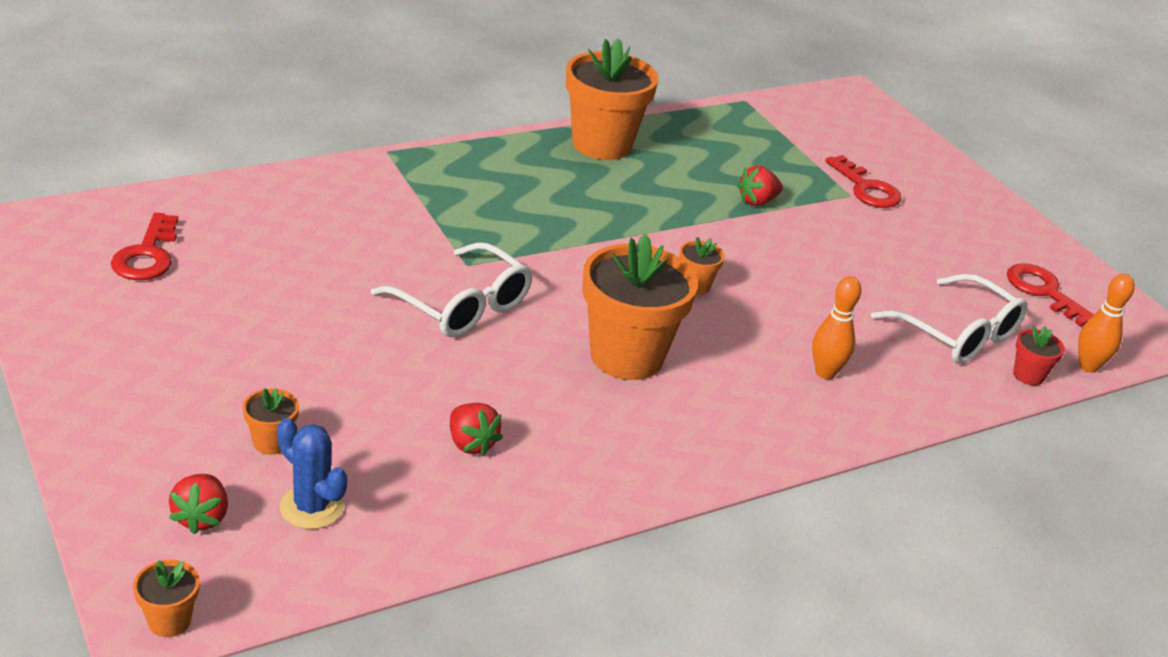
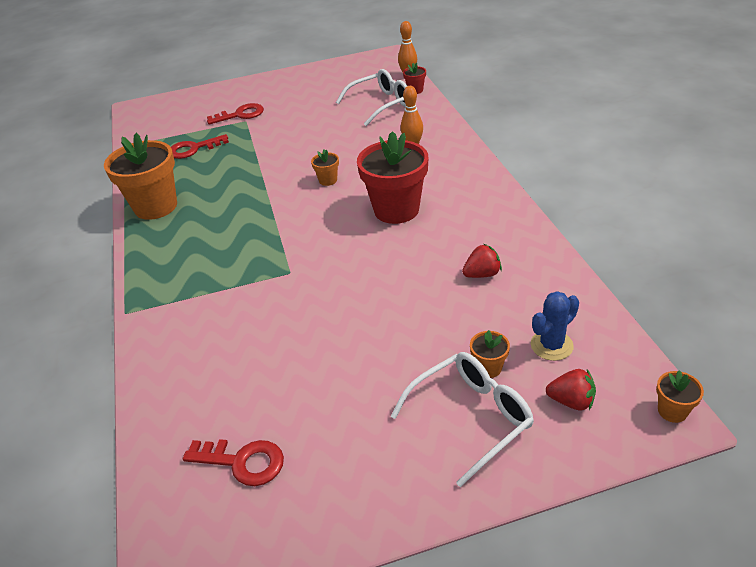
camera: 70 degrees left, 5 degrees up
(462, 306) = (338, 275): white glasses -> white glasses (471, 418)
(626, 356) = (396, 210): orange flower pot -> red flower pot
(757, 201) = (244, 152): red strawberry -> none
(1044, 292) = (348, 77): red key -> red key (194, 149)

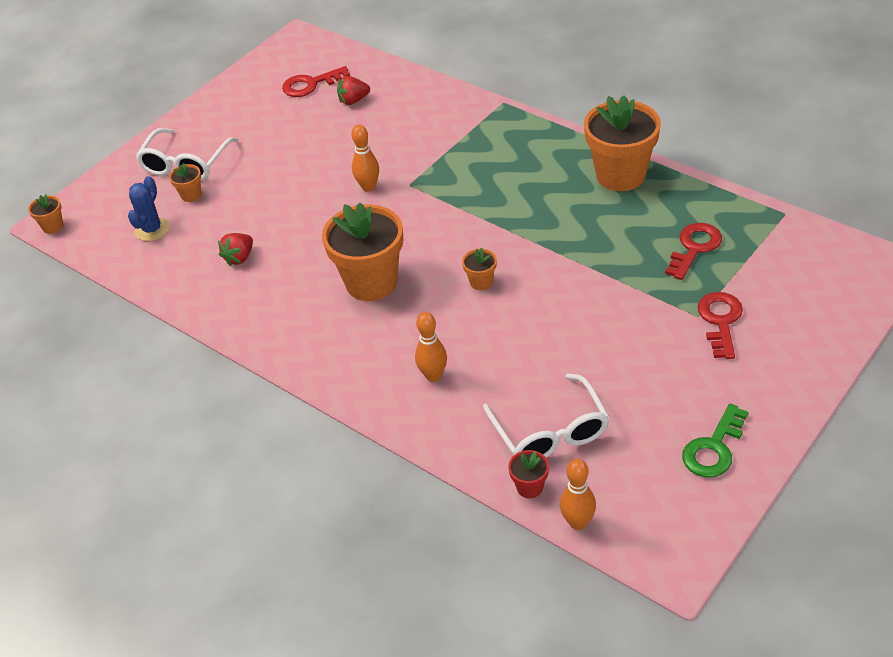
camera: 145 degrees right, 5 degrees up
(240, 115) = (720, 321): red key -> red key turned 150 degrees clockwise
(319, 77) = (714, 448): none -> green key
(322, 287) = (368, 187): none -> orange bowling pin
(381, 104) = (550, 432): white glasses -> white glasses turned 45 degrees counterclockwise
(396, 210) = (371, 282): red flower pot -> orange flower pot
(571, 401) = (123, 202): red strawberry -> red strawberry (353, 100)

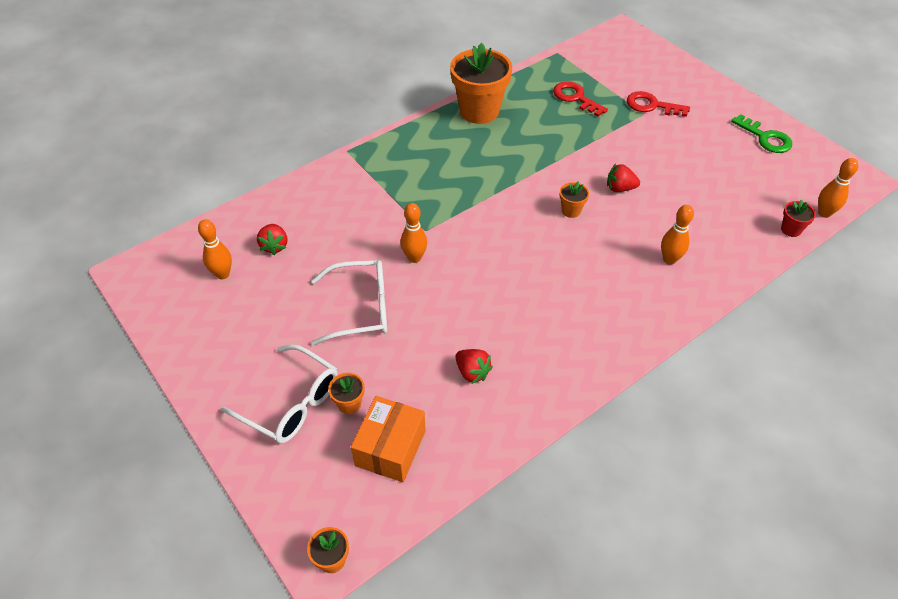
camera: 80 degrees left, 5 degrees up
(152, 229) = (390, 448): blue cactus -> orange box
(311, 84) = (222, 274): red key -> orange bowling pin
(371, 282) = (546, 278): orange flower pot -> none
(537, 316) = (620, 188): none -> red strawberry
(550, 432) = (740, 208): white glasses -> white glasses (360, 308)

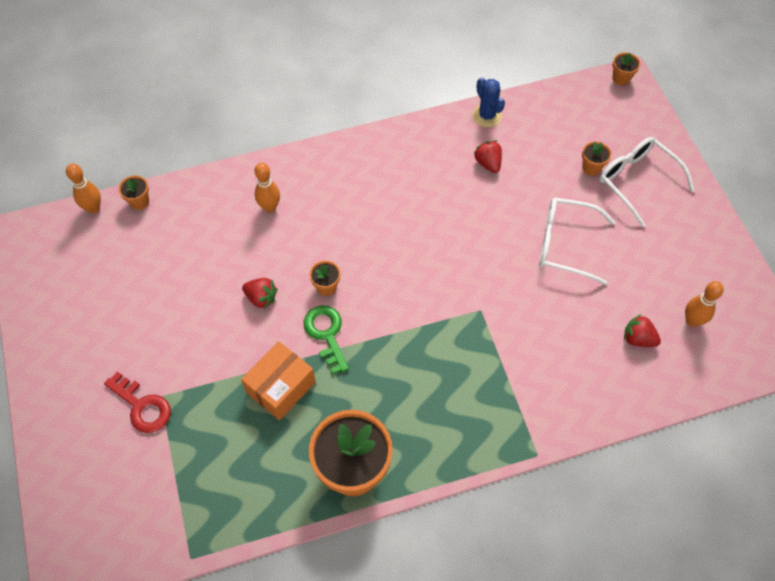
camera: 160 degrees left, 10 degrees up
(274, 246) = (638, 339): red strawberry -> red strawberry turned 75 degrees counterclockwise
(390, 448) = (567, 129): orange box -> orange box (280, 387)
(414, 258) = (501, 281): orange bowling pin -> none
(498, 435) = (487, 116): none -> blue cactus
(576, 98) = (222, 452): red key -> none
(765, 138) = (60, 314): green key -> green key (326, 334)
(791, 229) = (139, 202): red flower pot -> orange flower pot

